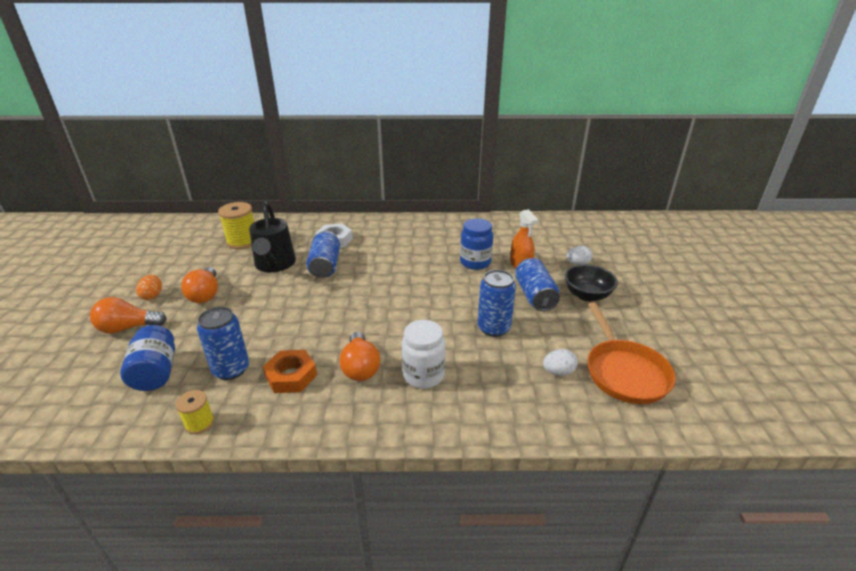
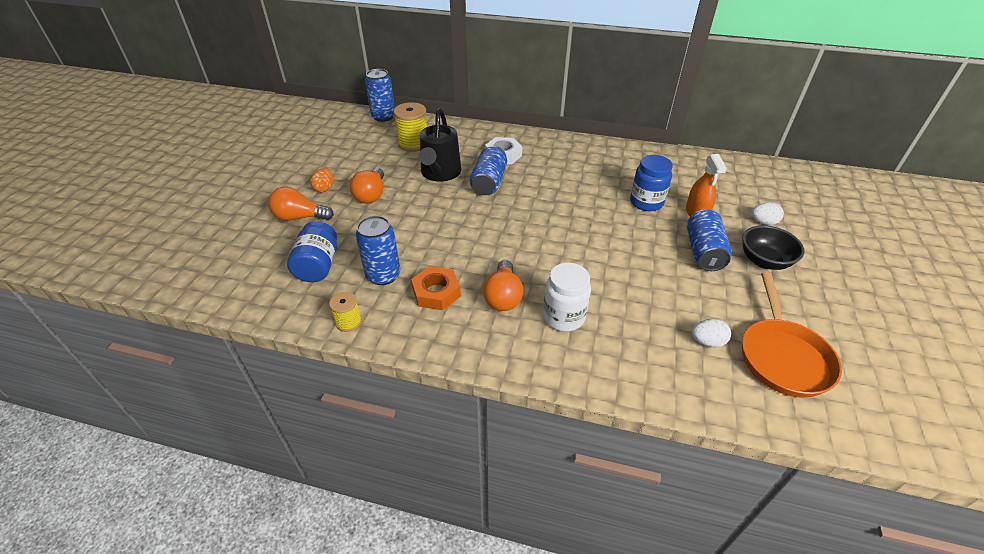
camera: 15 degrees right, 10 degrees up
(493, 328) = (648, 280): blue can -> blue can (383, 117)

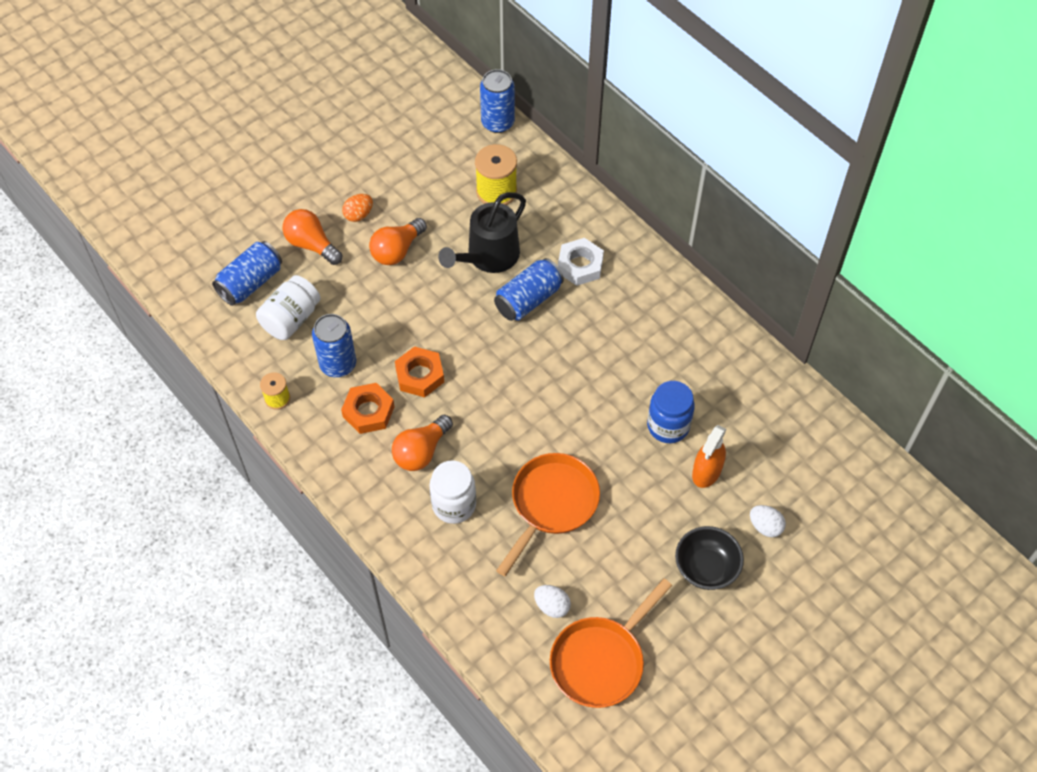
camera: 35 degrees right, 15 degrees up
(318, 266) = (291, 319): blue jar -> white jar
(455, 252) = (420, 375): none -> orange nut
(629, 279) = (551, 504): none -> orange pan
(703, 252) = (657, 520): blue can -> blue can (251, 283)

